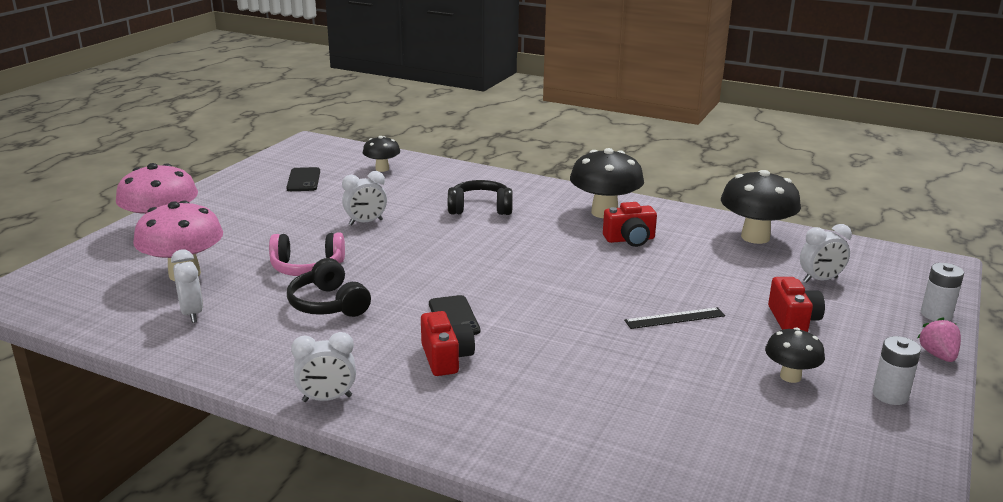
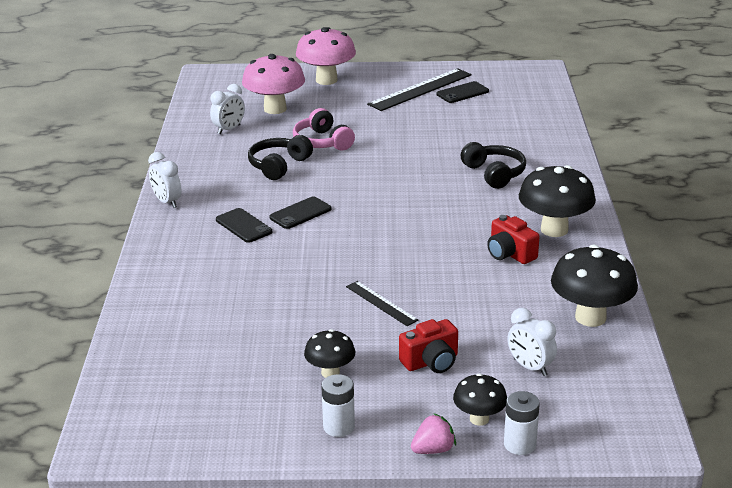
camera: 65 degrees right, 5 degrees up
(265, 194) = (420, 89): none -> black ruler
(366, 222) = (415, 138): white clock -> none
(382, 169) = (523, 113): black mushroom -> black mushroom (479, 419)
(446, 358) = (243, 226): red camera -> black phone

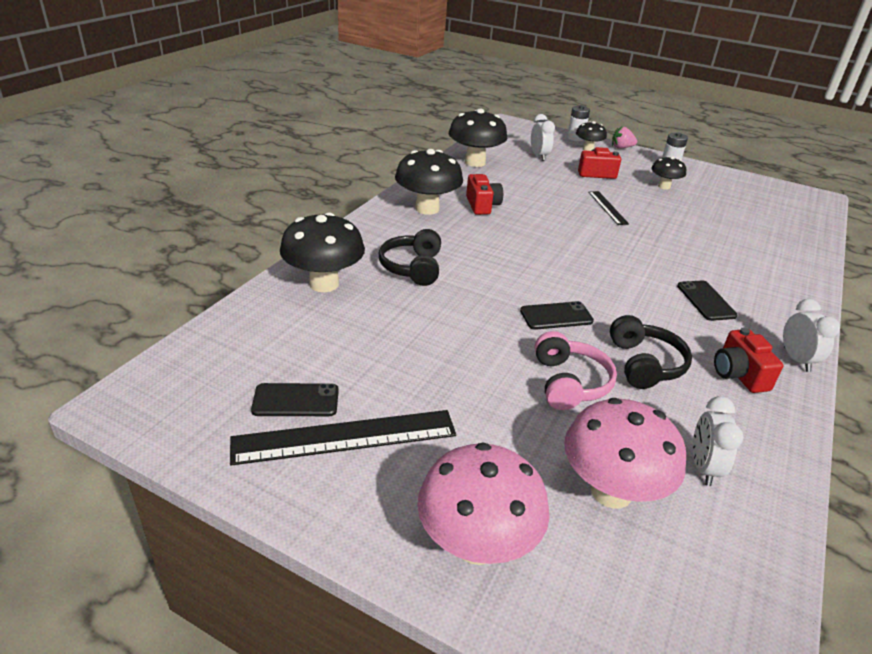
camera: 155 degrees left, 5 degrees up
(211, 179) = (738, 374): none -> red camera
(229, 129) = (703, 468): white clock -> white clock turned 60 degrees counterclockwise
(279, 166) = (644, 364): black headphones -> black headphones turned 60 degrees counterclockwise
(300, 213) = (641, 294): black phone -> black phone (556, 316)
(537, 143) = (324, 284): none -> black mushroom

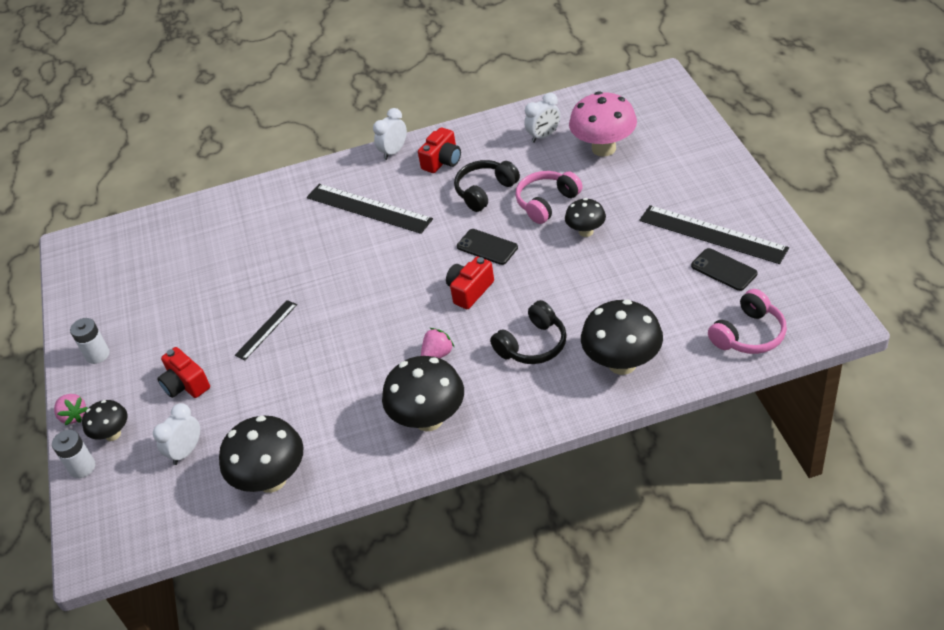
camera: 125 degrees left, 10 degrees up
(220, 349) = (748, 334): none -> pink headphones
(474, 237) = (437, 354): none -> pink strawberry
(477, 544) = (693, 159): pink mushroom -> none
(482, 205) = (371, 395): red camera -> red camera (470, 291)
(664, 186) = (163, 329): black mushroom -> black mushroom (586, 231)
(705, 301) = (368, 208): black phone -> black ruler

